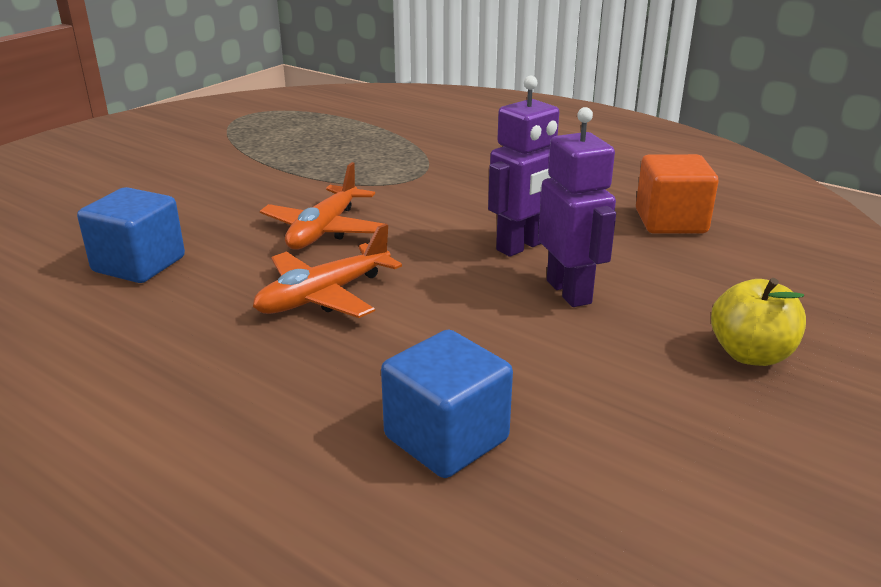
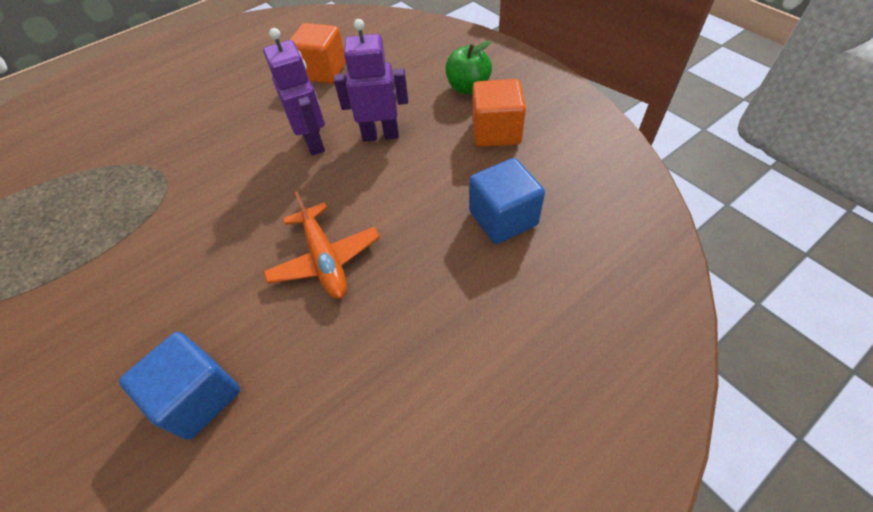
camera: 70 degrees left, 25 degrees up
(324, 230) = (220, 249): orange plane -> none
(654, 403) = (496, 132): none -> orange cube
(750, 354) = (468, 88): yellow apple -> green apple

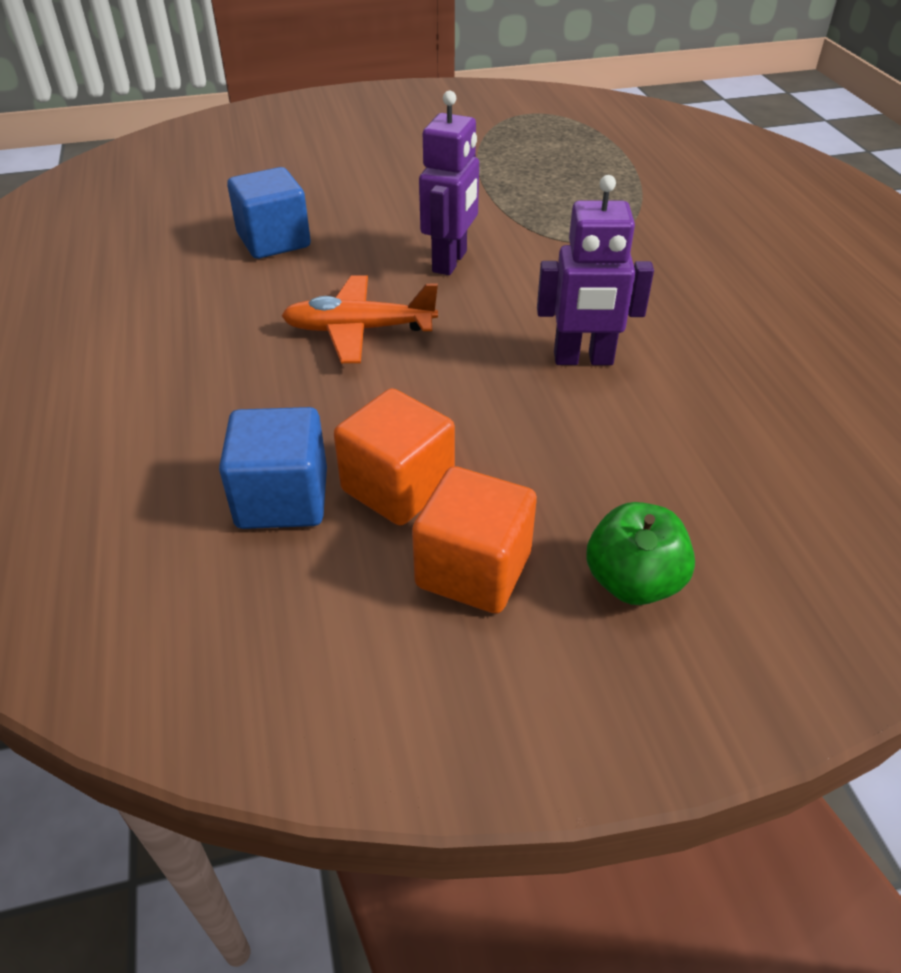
camera: 110 degrees right, 10 degrees down
(323, 71) = (781, 403): orange cube -> orange cube (398, 487)
(380, 135) = (558, 427): purple robot -> purple robot (450, 262)

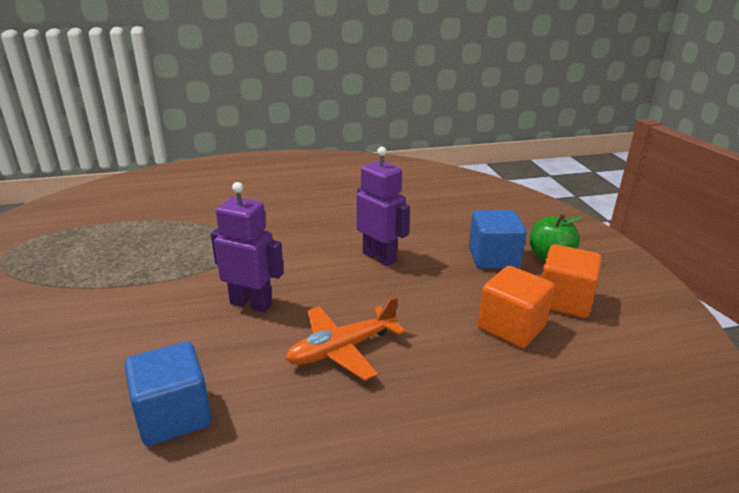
camera: 90 degrees left, 15 degrees down
(282, 499) = (539, 377): blue cube -> blue cube (493, 258)
(358, 330) = (342, 349): orange plane -> orange plane turned 60 degrees clockwise
(583, 359) = (379, 257): purple robot -> purple robot turned 45 degrees counterclockwise

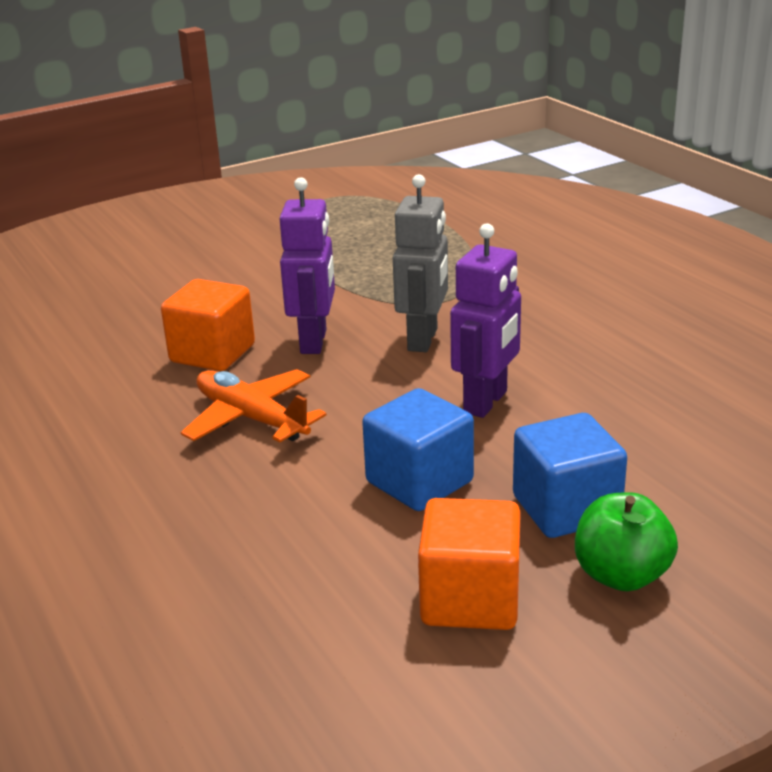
camera: 75 degrees right, 0 degrees up
(174, 415) = (118, 354): blue cube -> blue cube (419, 482)
(288, 261) = (423, 340): none -> grey robot
(511, 327) = (361, 546): orange cube -> orange cube (212, 353)

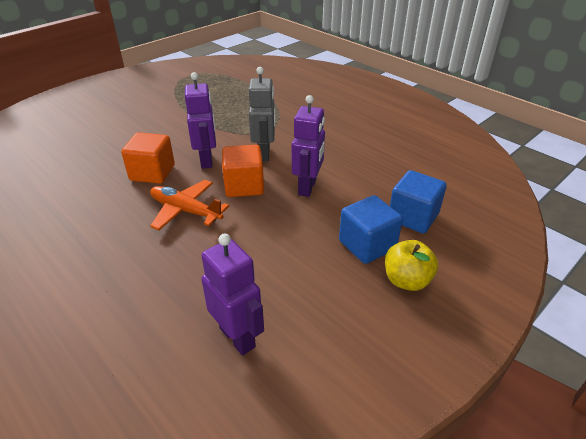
camera: 15 degrees left, 10 degrees up
(278, 621) = (238, 337): none -> purple robot
(419, 482) = (288, 239): blue cube -> blue cube (413, 217)
(470, 599) = (336, 306): orange cube -> orange cube (244, 186)
(621, 575) = (406, 280): green apple -> yellow apple

